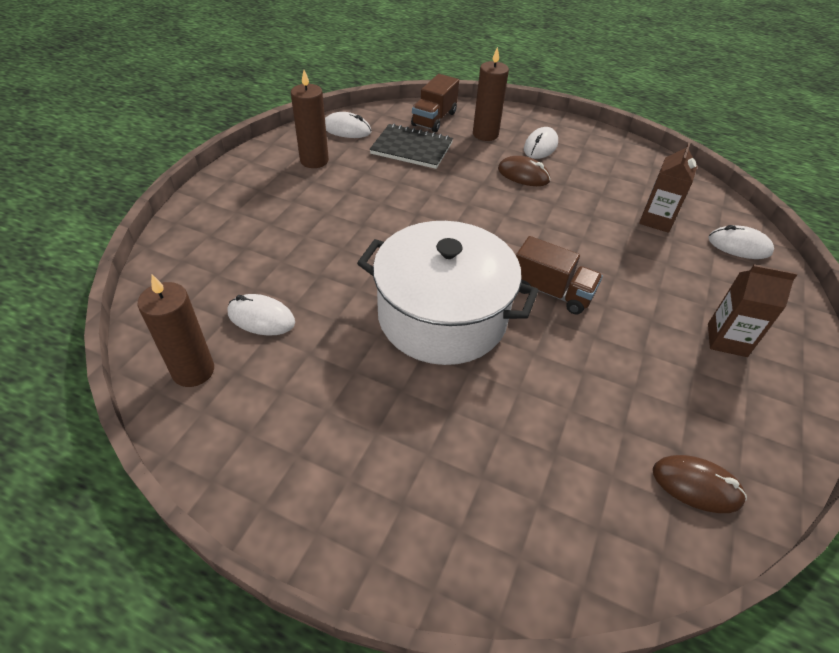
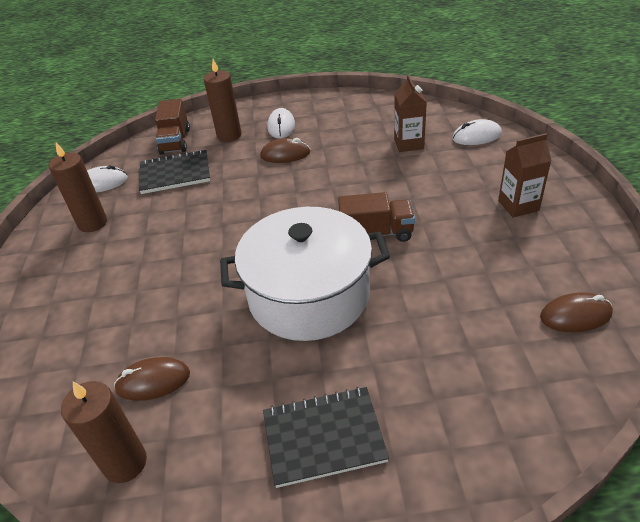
camera: 25 degrees left, 5 degrees down
(261, 318) = (153, 381): white mouse -> brown mouse
(357, 448) = (324, 437): none -> black notebook

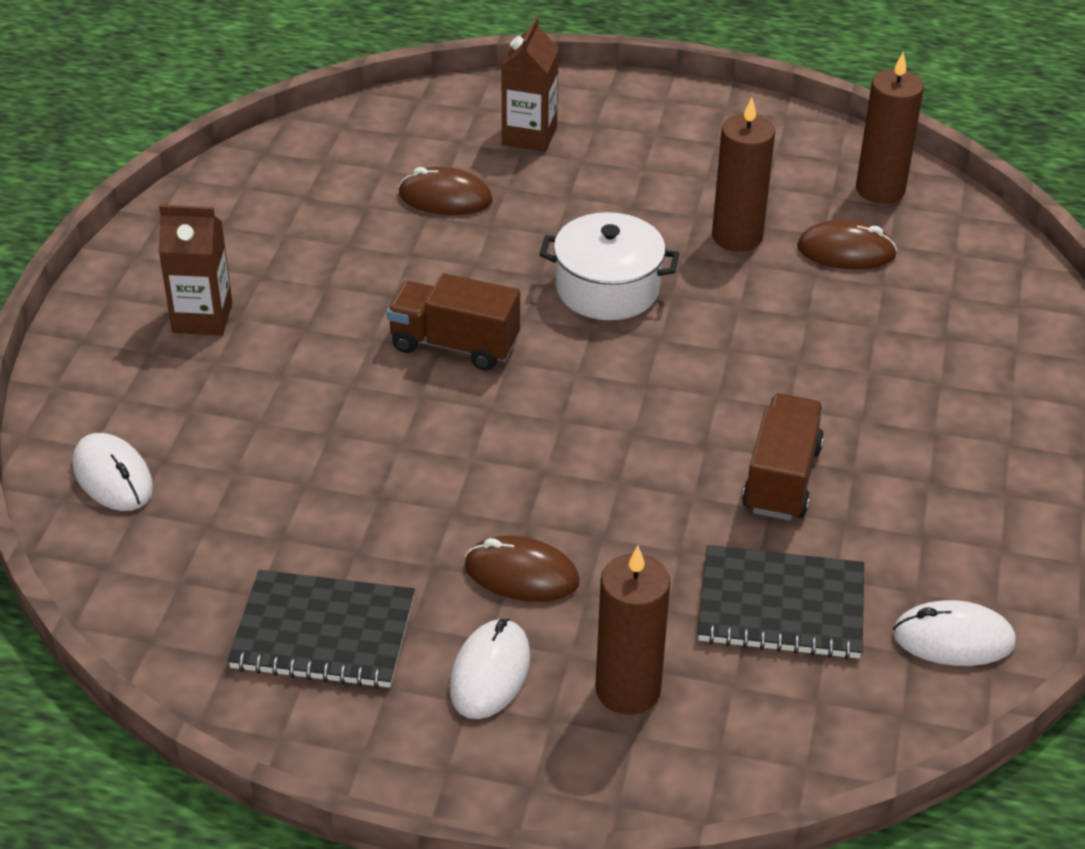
camera: 165 degrees left, 0 degrees up
(92, 223) = (961, 531): brown candle -> brown candle (737, 236)
(175, 141) = (768, 722): brown truck -> brown truck (782, 479)
(309, 295) = (607, 288): white pot -> white pot, size x0.57
(324, 437) = (658, 154): black notebook -> black notebook (323, 633)
(408, 144) = (255, 507): brown carton -> brown carton (529, 136)
(476, 136) = (113, 477): white mouse -> white mouse turned 45 degrees clockwise
(575, 315) = (295, 173): brown mouse -> brown mouse (445, 198)

